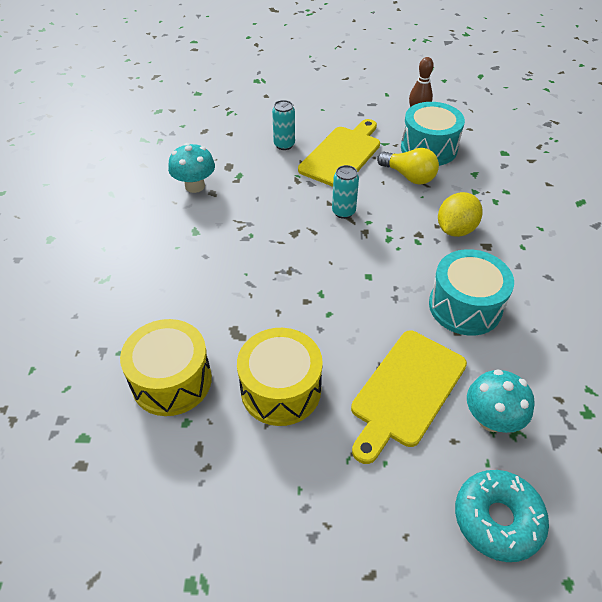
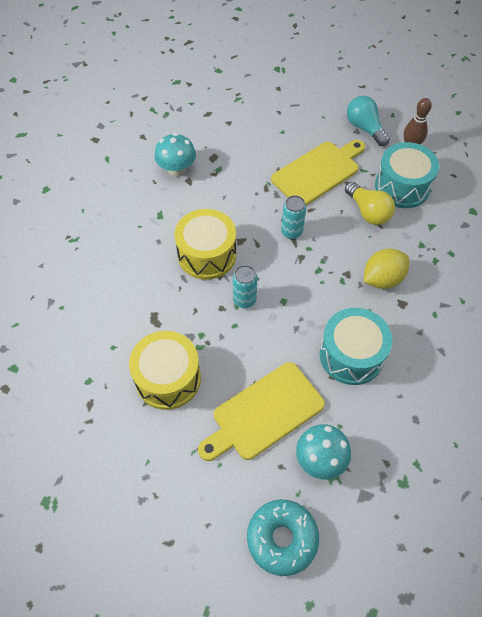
camera: 20 degrees right, 10 degrees up
(171, 380) = (91, 343): yellow drum -> yellow drum (207, 254)
(284, 145) = (271, 147): turquoise can -> turquoise can (244, 300)
(367, 110) = (365, 128): none -> turquoise light bulb

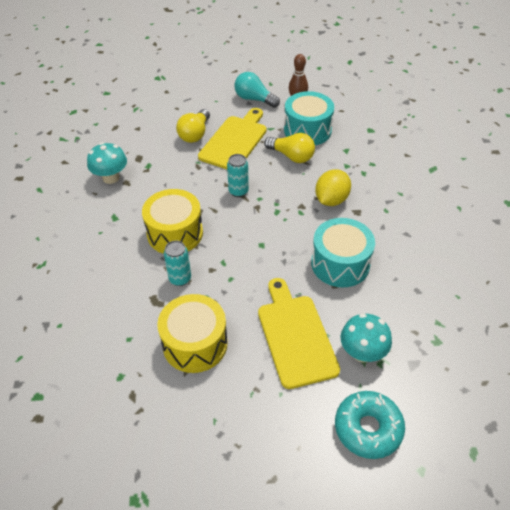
camera: 25 degrees left, 10 degrees down
(244, 300) = (228, 256): turquoise can -> turquoise can (180, 279)
(264, 413) = (295, 336): yellow cutting board -> yellow cutting board turned 135 degrees clockwise
(282, 149) = (195, 134): none -> yellow light bulb

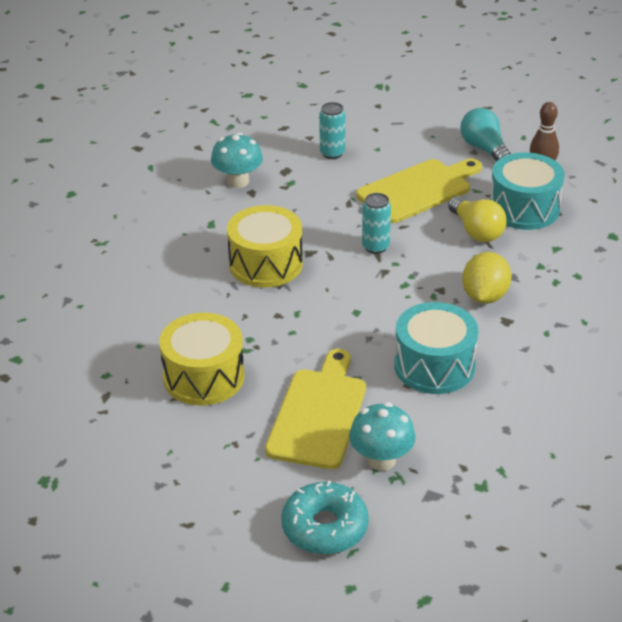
camera: 30 degrees right, 10 degrees down
(180, 279) = (236, 311): turquoise can -> turquoise can (332, 153)
(195, 134) = (374, 166): yellow light bulb -> none
(331, 200) = (484, 296): yellow lemon -> yellow lemon turned 45 degrees counterclockwise

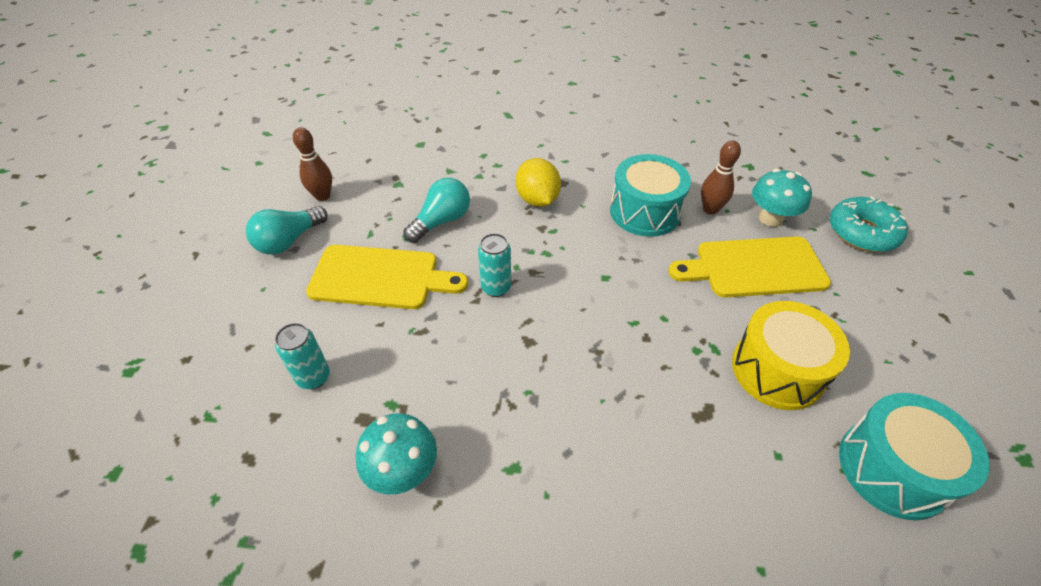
camera: 110 degrees left, 10 degrees up
(265, 264) = (568, 376): yellow drum -> none
(417, 190) = (380, 277): yellow cutting board -> yellow cutting board turned 150 degrees clockwise
(417, 417) = (710, 209): none -> brown bowling pin
(476, 231) = (441, 221): yellow light bulb -> turquoise light bulb
(484, 296) = (537, 199): yellow lemon -> yellow lemon turned 75 degrees clockwise
(524, 208) = (394, 197): turquoise drum -> turquoise drum (892, 468)

